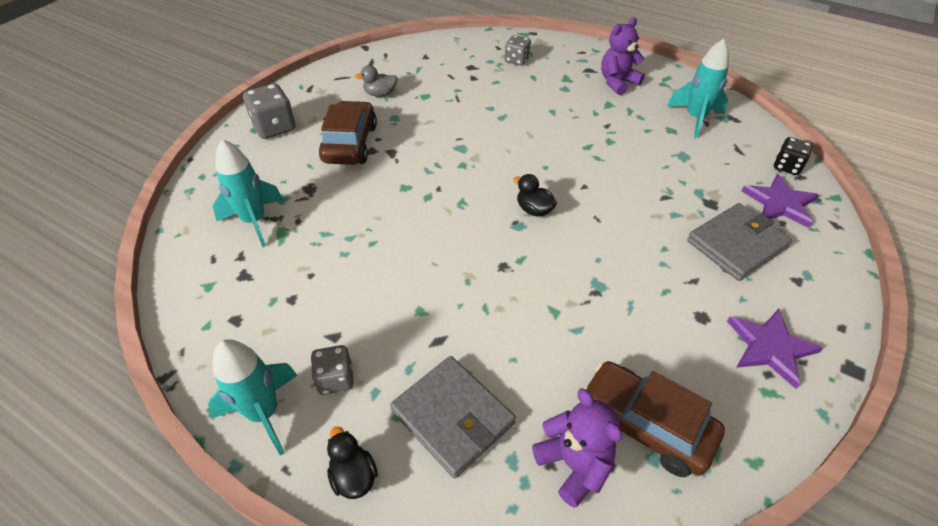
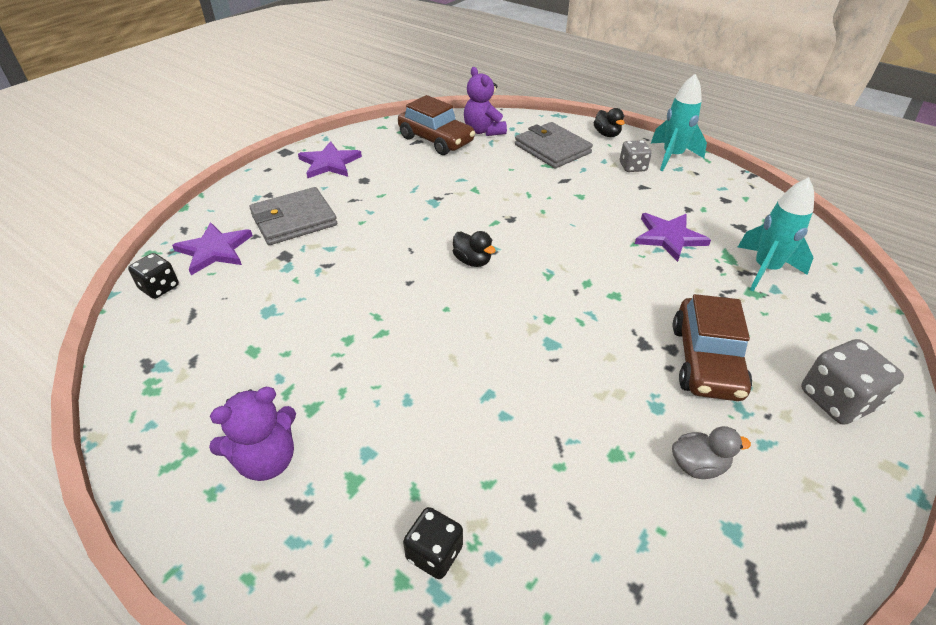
camera: 175 degrees left, 5 degrees down
(333, 253) = (669, 237): none -> purple star
(517, 60) = (434, 553): grey dice -> black dice
(695, 119) = (202, 367): turquoise rocket -> none

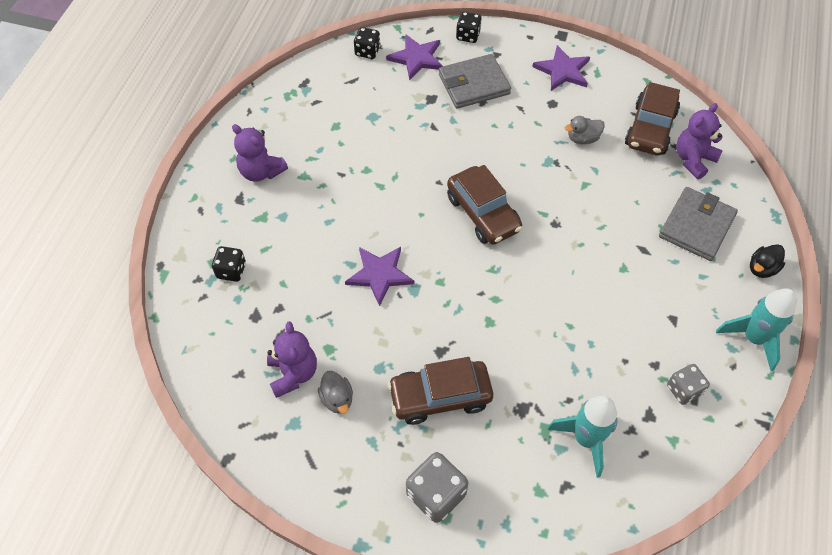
camera: 70 degrees right, 15 degrees up
(223, 205) = (468, 36): none -> black dice
(294, 220) = (474, 84): grey wallet -> grey wallet turned 60 degrees counterclockwise
(420, 175) = (582, 138): none -> grey duck
(472, 261) = (483, 213): black duck -> brown car
(632, 167) = (706, 304): grey dice -> grey dice (683, 390)
(649, 510) = (293, 373): none -> purple teddy bear
(669, 237) = (594, 352): purple star -> purple star (379, 274)

